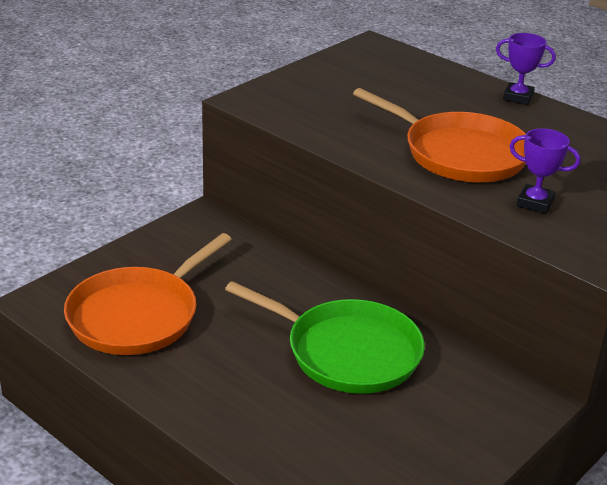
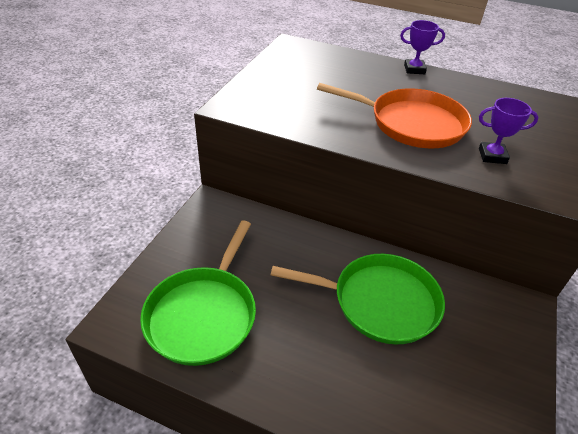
camera: 20 degrees left, 10 degrees up
(138, 315) = (203, 314): orange pan -> green pan

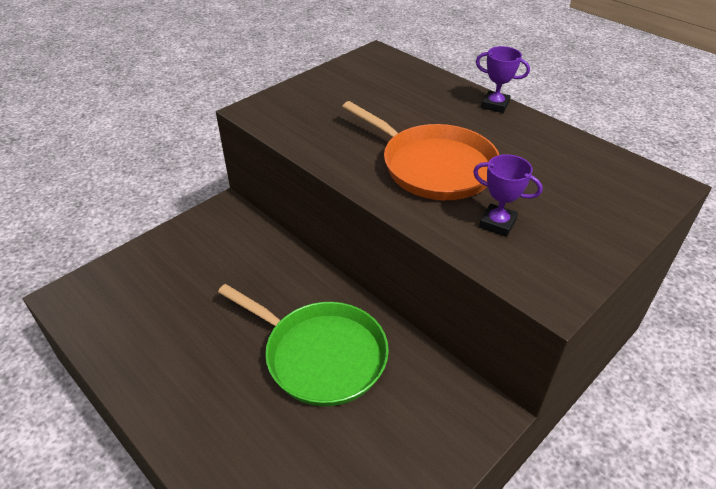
camera: 25 degrees right, 0 degrees up
(203, 314) = (145, 312): green pan -> none

